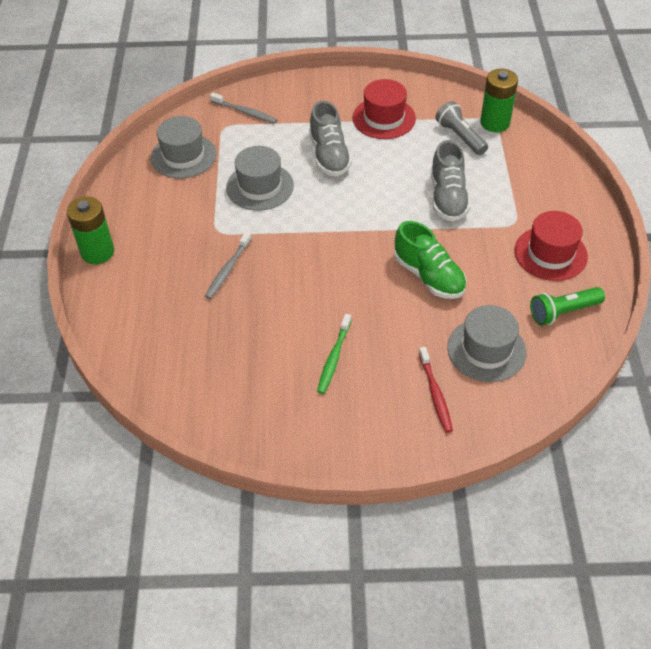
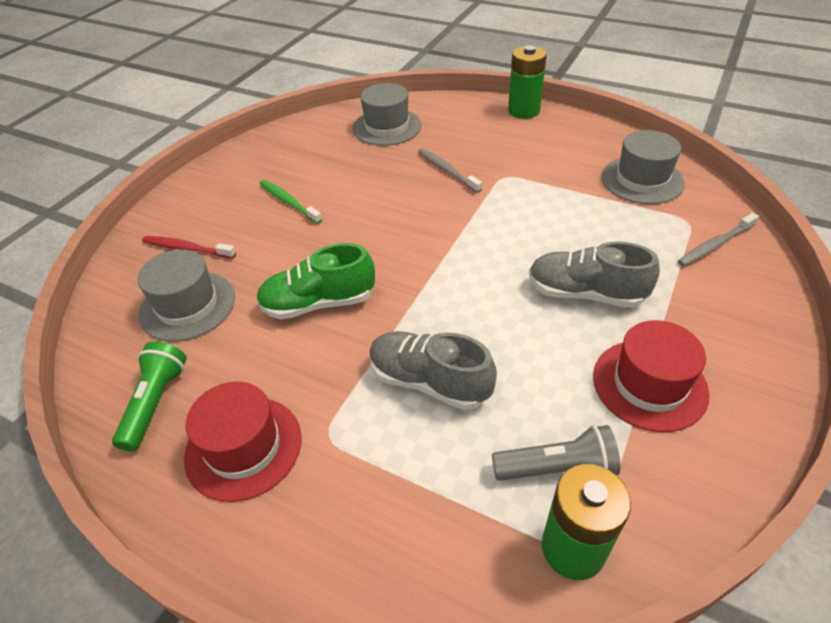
camera: 120 degrees right, 5 degrees down
(260, 186) = (557, 220): grey hat -> grey hat (387, 127)

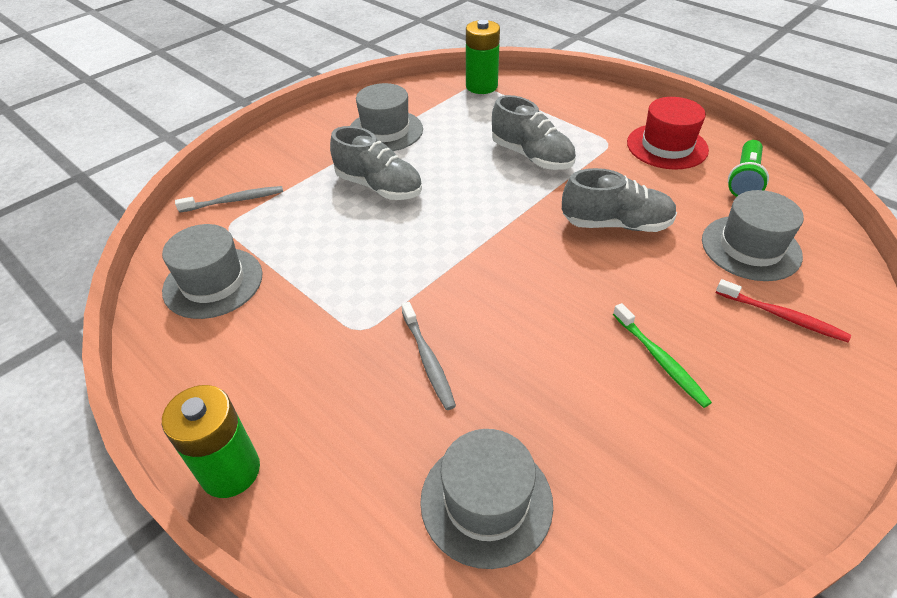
camera: 165 degrees left, 0 degrees up
(318, 303) = (616, 224): green shoe -> grey shoe
(557, 468) = (471, 109): grey flashlight -> none
(649, 384) = (385, 131): red hat -> grey hat

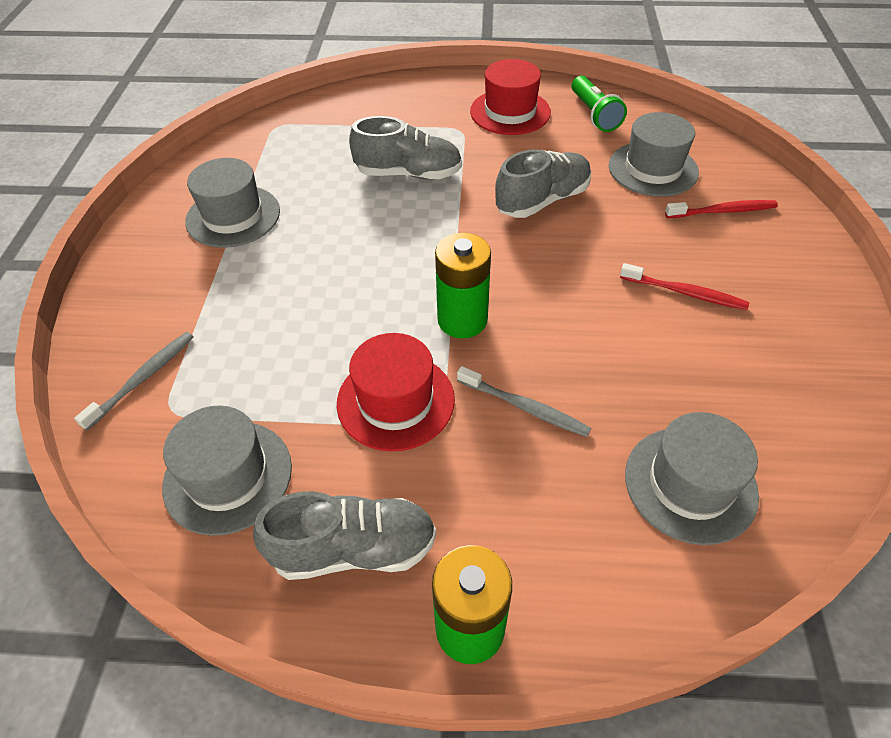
camera: 40 degrees left, 5 degrees up
(350, 300) = (395, 401): none -> red hat
(379, 187) = (294, 277): grey shoe -> grey shoe (354, 549)
(481, 86) = (283, 125): green battery -> green battery (462, 320)
(660, 360) = (685, 293): green toothbrush -> red toothbrush

